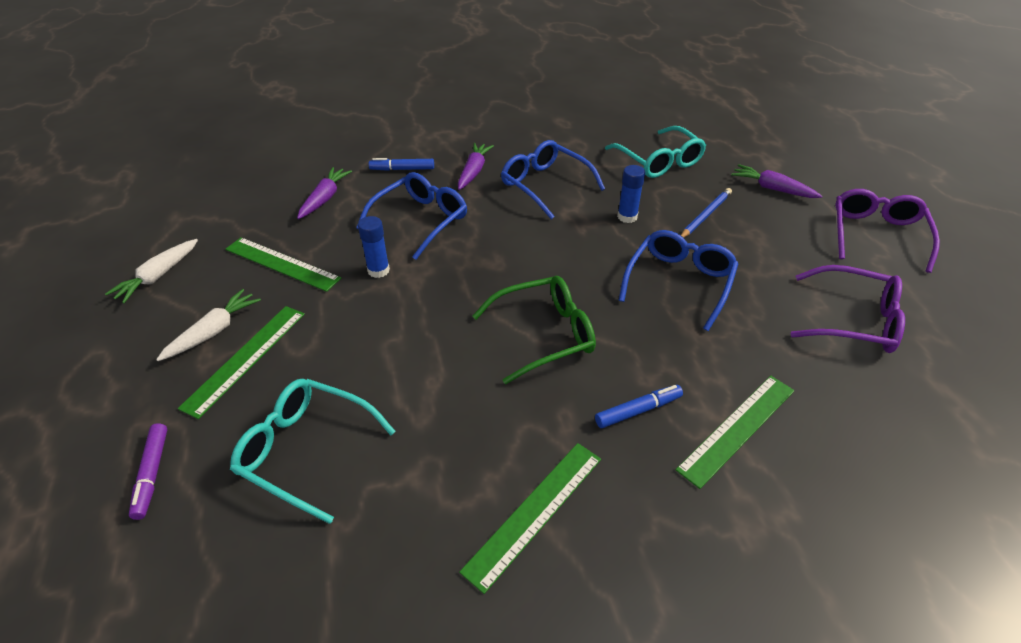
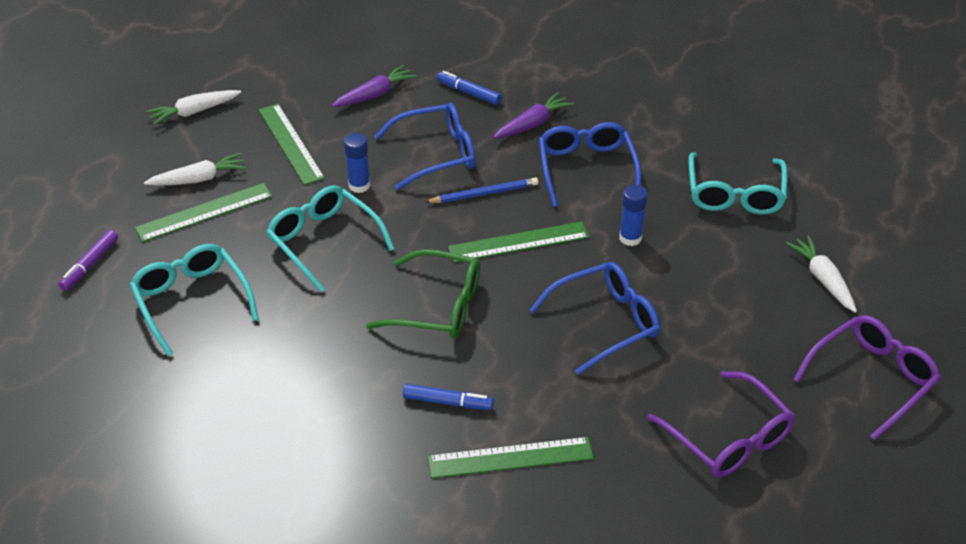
camera: 35 degrees right, 0 degrees up
(391, 330) = (324, 242): none -> turquoise glasses
(534, 512) = (301, 425): green ruler -> green ruler (518, 242)
(705, 215) = (712, 273): blue pencil -> blue pencil (484, 193)
(772, 188) = (822, 279): purple carrot -> white carrot

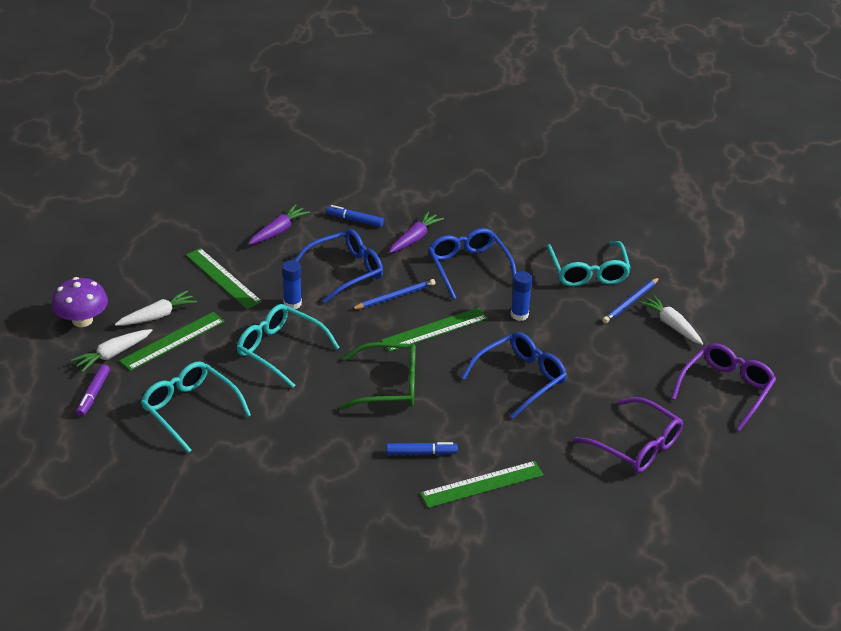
camera: 15 degrees left, 5 degrees down
(113, 172) = (82, 320): none -> purple mushroom
(194, 112) = (131, 263): white carrot -> white carrot (112, 354)
(778, 241) = (630, 302): none -> blue pencil

